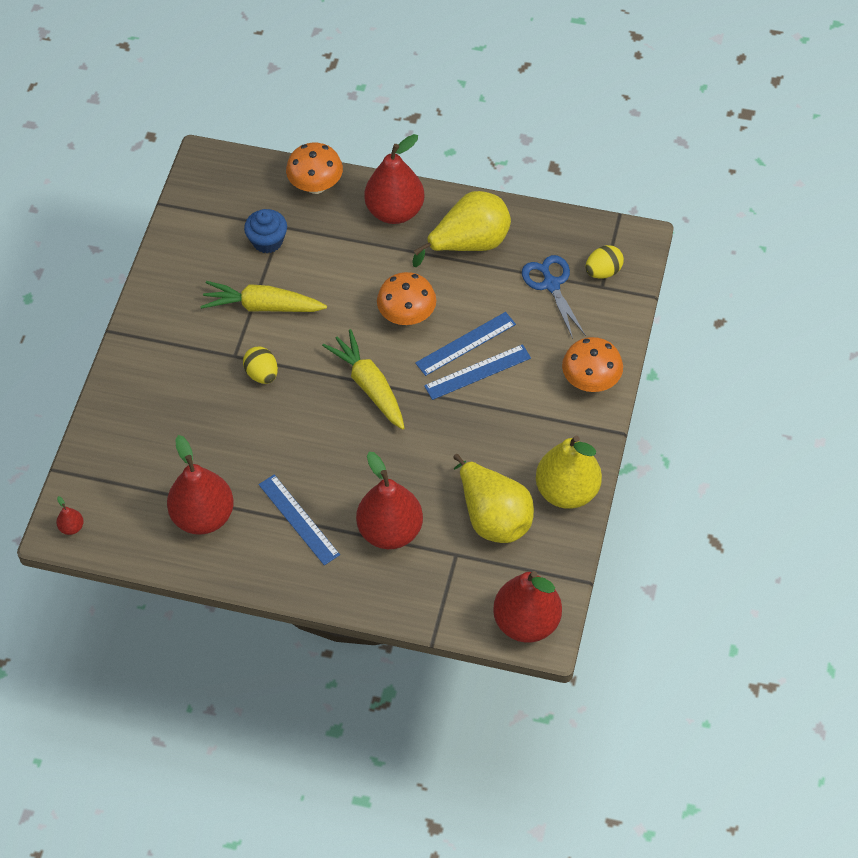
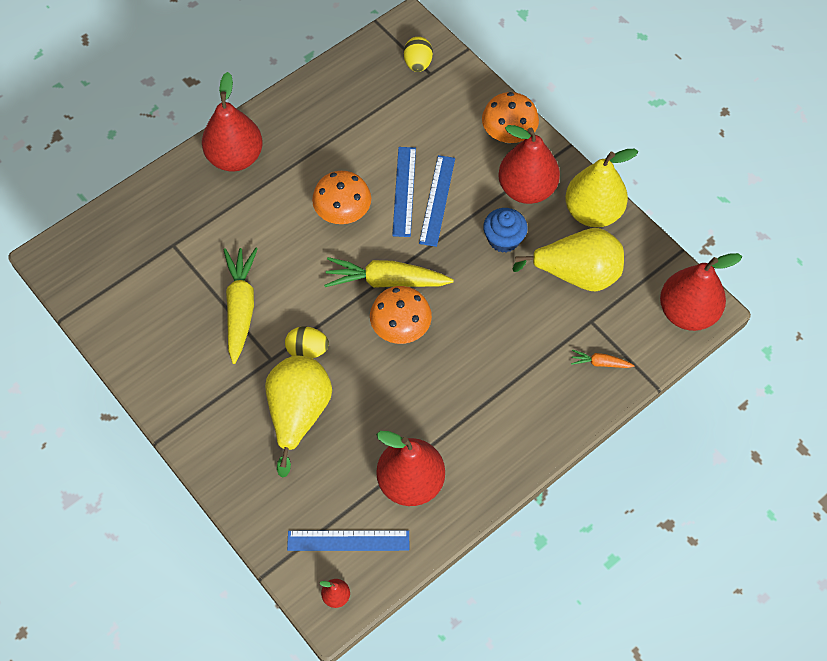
camera: 55 degrees left, 5 degrees up
(263, 306) = (240, 307): yellow carrot -> yellow carrot turned 135 degrees clockwise
(267, 241) = (178, 263): blue cupcake -> blue cupcake (503, 239)
(298, 519) = (471, 411): blue ruler -> blue ruler (348, 540)
(316, 185) = (156, 194): orange mushroom -> orange mushroom (400, 328)
(390, 531) = (534, 352): red pear -> red pear (526, 189)
(420, 585) = (600, 363): none -> orange carrot
(469, 243) = (313, 129): yellow pear -> yellow pear (298, 413)
(551, 284) = (400, 102): blue scissors -> none

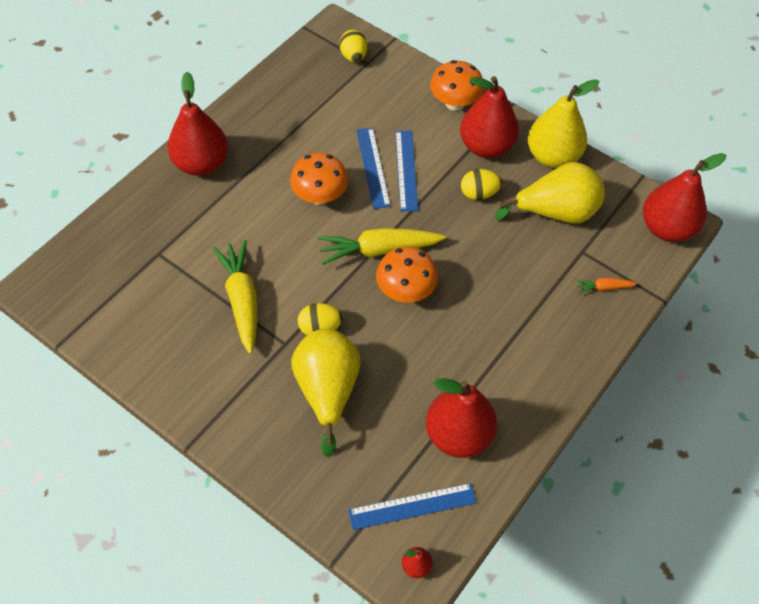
camera: 15 degrees left, 5 degrees down
(503, 239) = (478, 194): blue cupcake -> yellow egg

